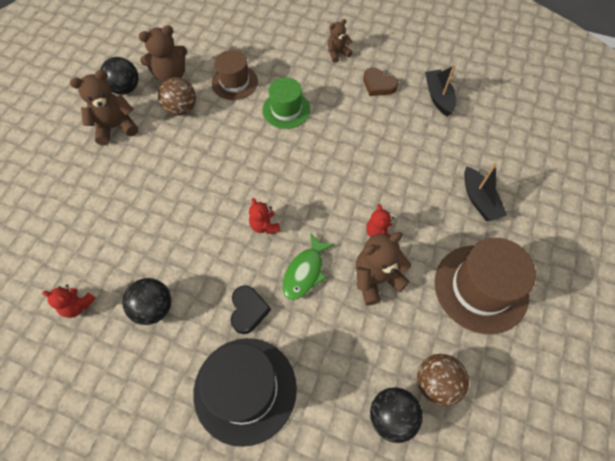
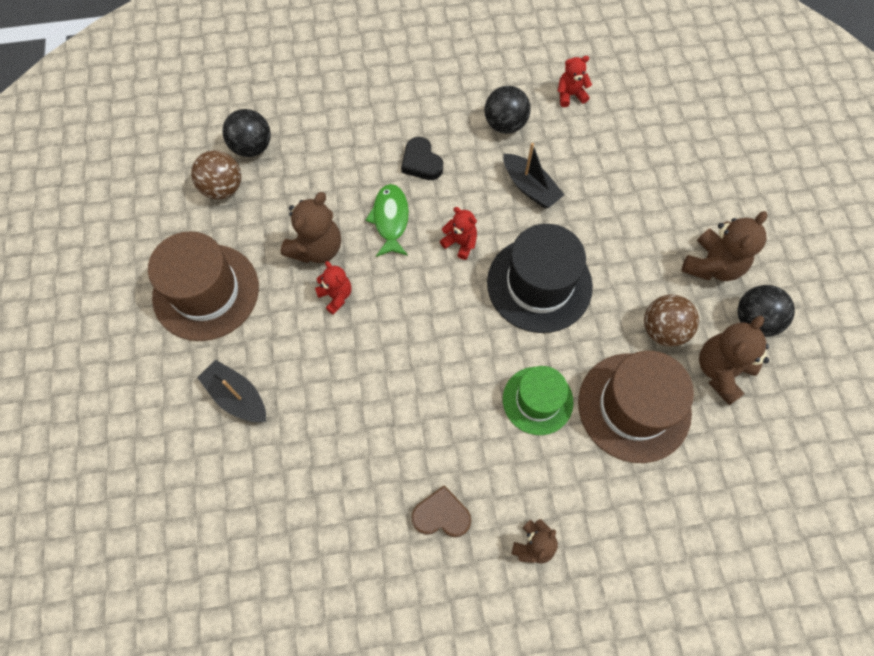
camera: 150 degrees right, 5 degrees up
(234, 82) = (634, 407): brown hat -> brown hat, size x1.59
(245, 390) = (383, 108): black hat -> black hat (539, 284)
(438, 97) = (347, 540): black boat -> black boat (530, 187)

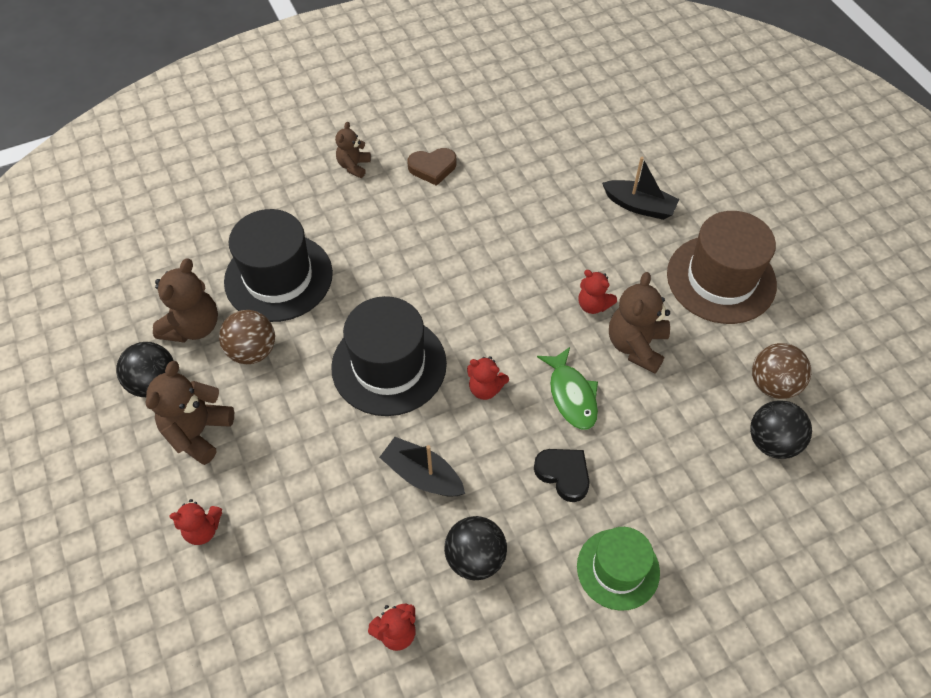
camera: 165 degrees right, 10 degrees down
(537, 400) = (370, 262): green hat -> green hat (618, 569)
(634, 407) = (278, 277): brown hat -> black hat
(705, 188) = (203, 529): none -> red teddy bear

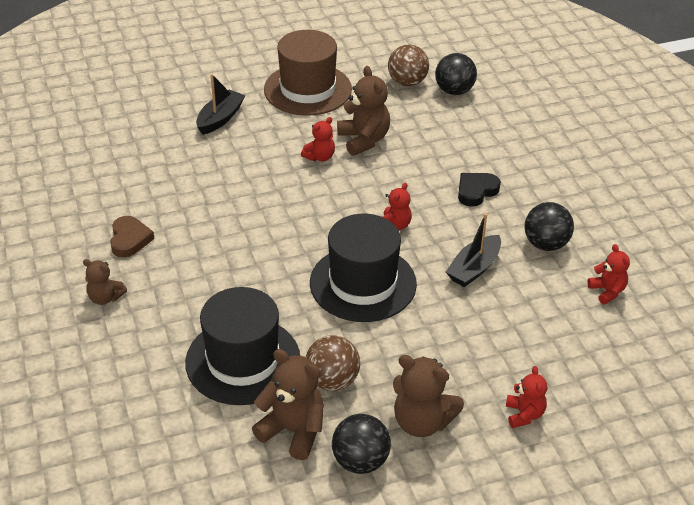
camera: 85 degrees left, 15 degrees down
(571, 395) = (406, 179): green fish -> none
(618, 569) = (552, 174): green hat -> none
(636, 345) = (364, 140): brown teddy bear -> brown teddy bear turned 135 degrees counterclockwise

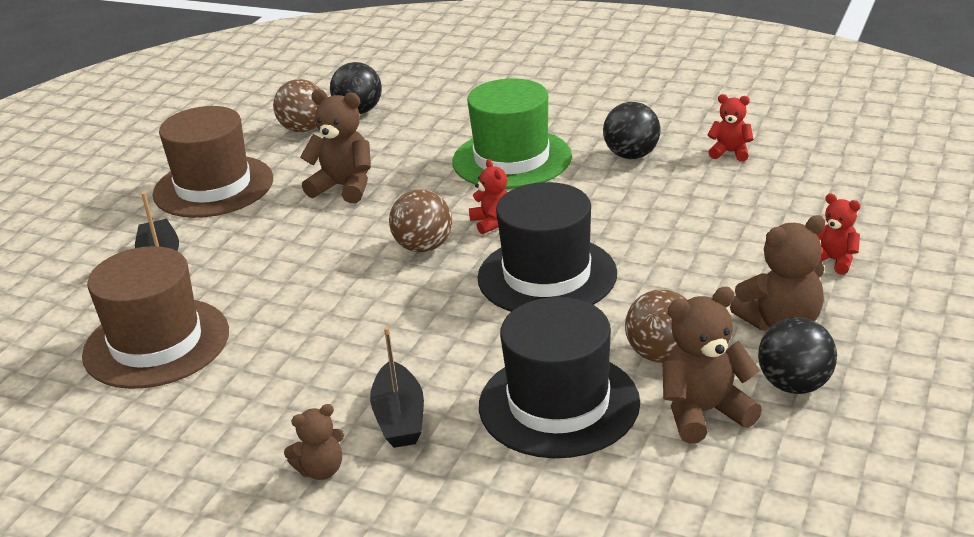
camera: 45 degrees left, 10 degrees down
(129, 239) = (251, 408): brown heart -> none
(149, 168) = (156, 343): none -> brown hat
(320, 157) = (326, 223): red teddy bear -> none
(337, 212) = (423, 247): none -> brown ball
(474, 268) = (612, 205): black boat -> black boat (399, 418)
(476, 191) = (512, 159): black heart -> green hat

